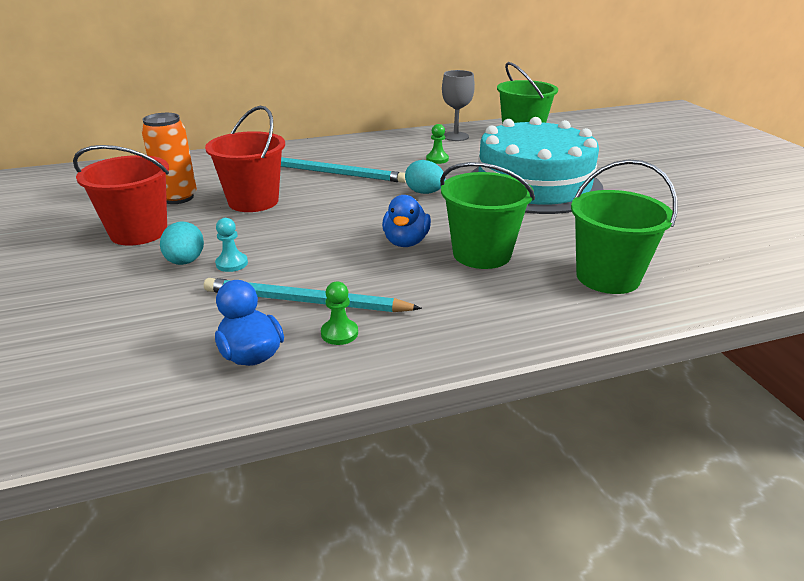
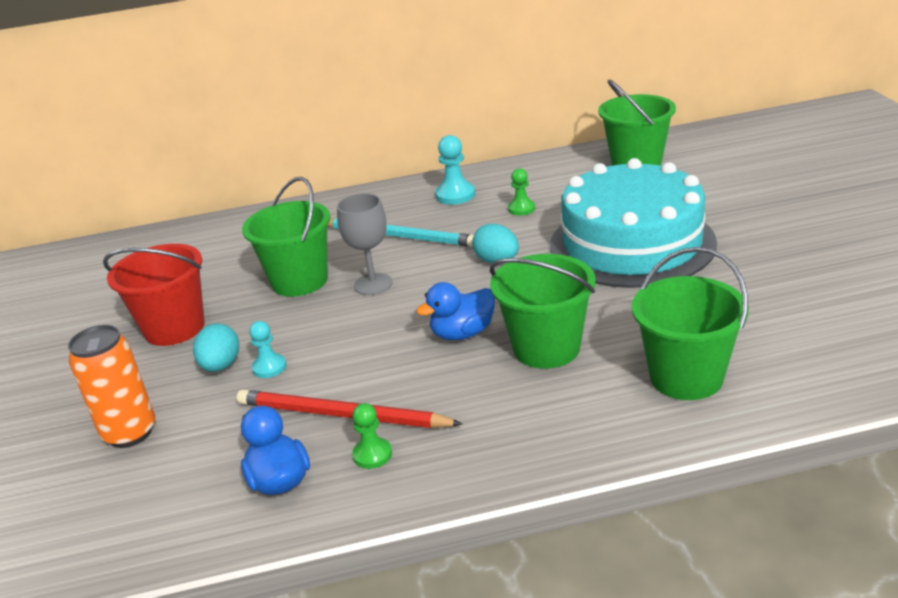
camera: 10 degrees right, 0 degrees up
(177, 197) = (217, 278): orange can -> orange can (130, 433)
(253, 201) = (299, 281): red bucket -> green bucket
(305, 301) = (341, 415): turquoise pencil -> red pencil
(380, 148) = (455, 195): none -> turquoise pawn
(406, 242) = (462, 333): blue duck -> blue duck turned 45 degrees clockwise
(455, 136) = (551, 171): grey goblet -> grey goblet (373, 284)

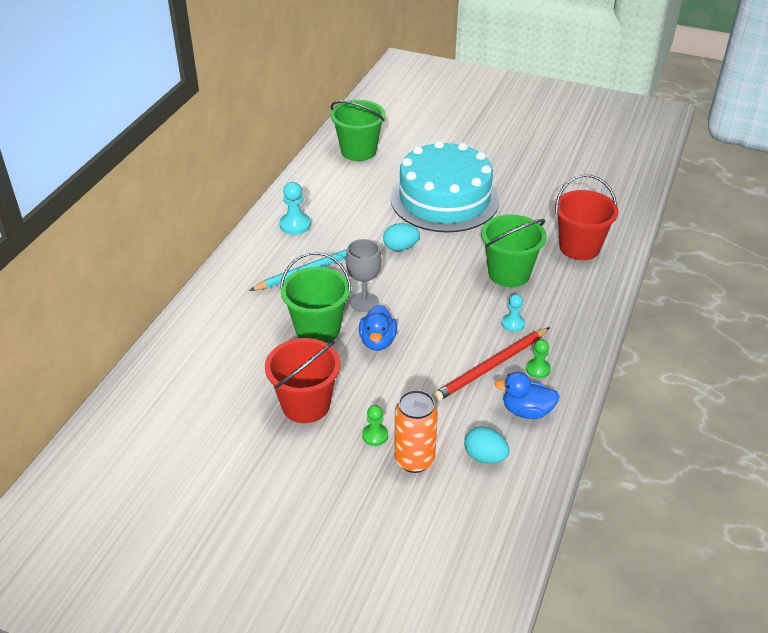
camera: 60 degrees left, 10 degrees up
(221, 366) = (382, 397): turquoise egg -> turquoise egg (485, 457)
(269, 367) = (409, 377): turquoise pawn -> turquoise pawn (513, 323)
(462, 333) = (462, 293): blue duck -> blue duck (377, 341)
(521, 209) = (351, 211): green pawn -> green pawn (375, 435)
(686, 377) = (579, 247): green bucket -> red bucket

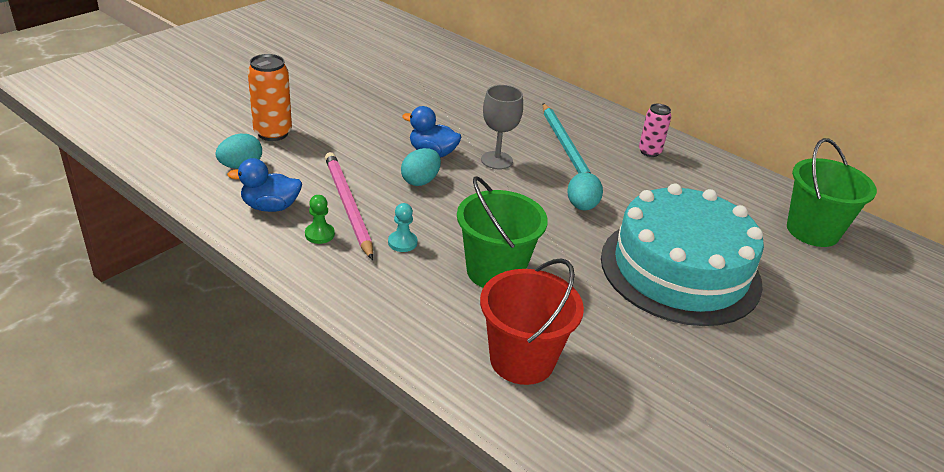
camera: 105 degrees right, 5 degrees down
(295, 225) = (649, 152): turquoise pawn -> pink can
(306, 405) = (378, 103): red bucket -> none
(318, 329) = (471, 128): green bucket -> none
(375, 435) = (316, 123): green pawn -> none
(426, 337) = (420, 181): none -> turquoise egg
(491, 367) = (348, 205): red pencil -> pink pencil
(526, 411) = (270, 207): blue duck -> blue duck turned 120 degrees counterclockwise

